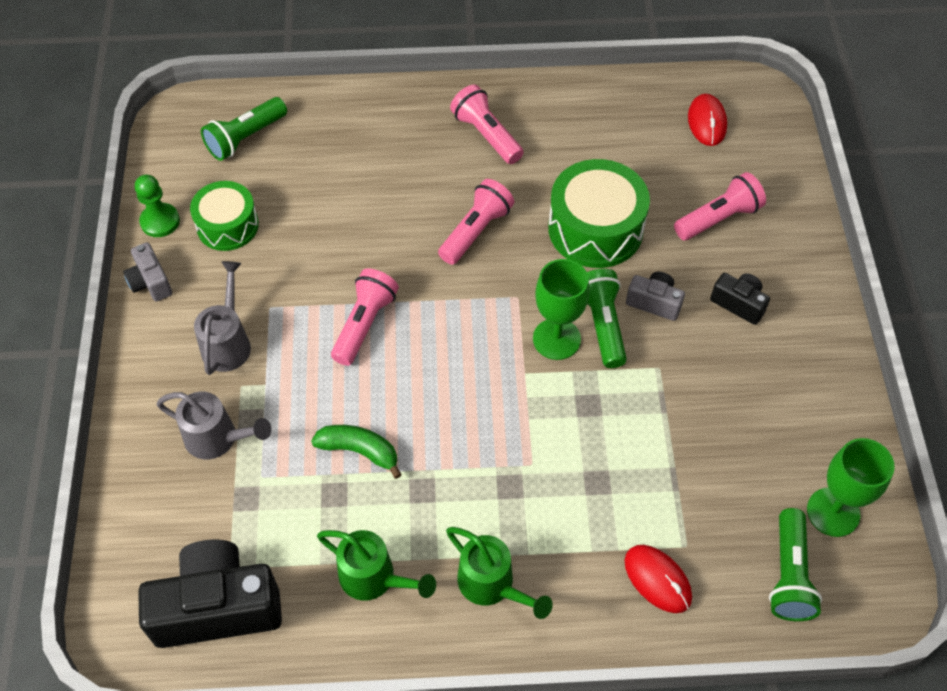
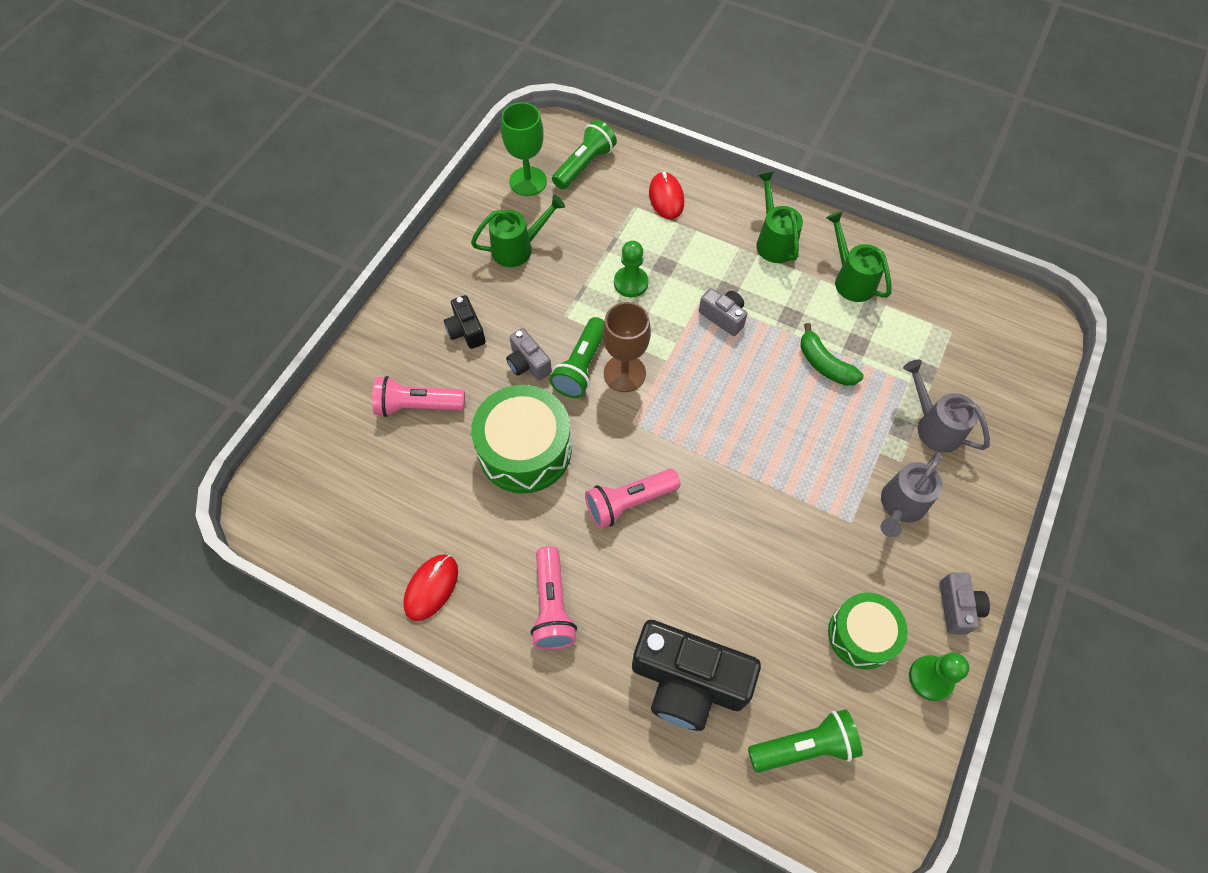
camera: 150 degrees left, 5 degrees up
(217, 607) = (967, 311): black camera -> black camera (688, 681)
(364, 324) = (773, 463): pink flashlight -> none
(495, 451) = (723, 317): none -> grey camera
(556, 339) = (624, 373): green goblet -> brown goblet
(619, 440) = (631, 283): none -> green pawn
(707, 122) = (340, 504): red mouse -> red mouse (431, 588)
(767, 418) = (518, 248): none -> green watering can

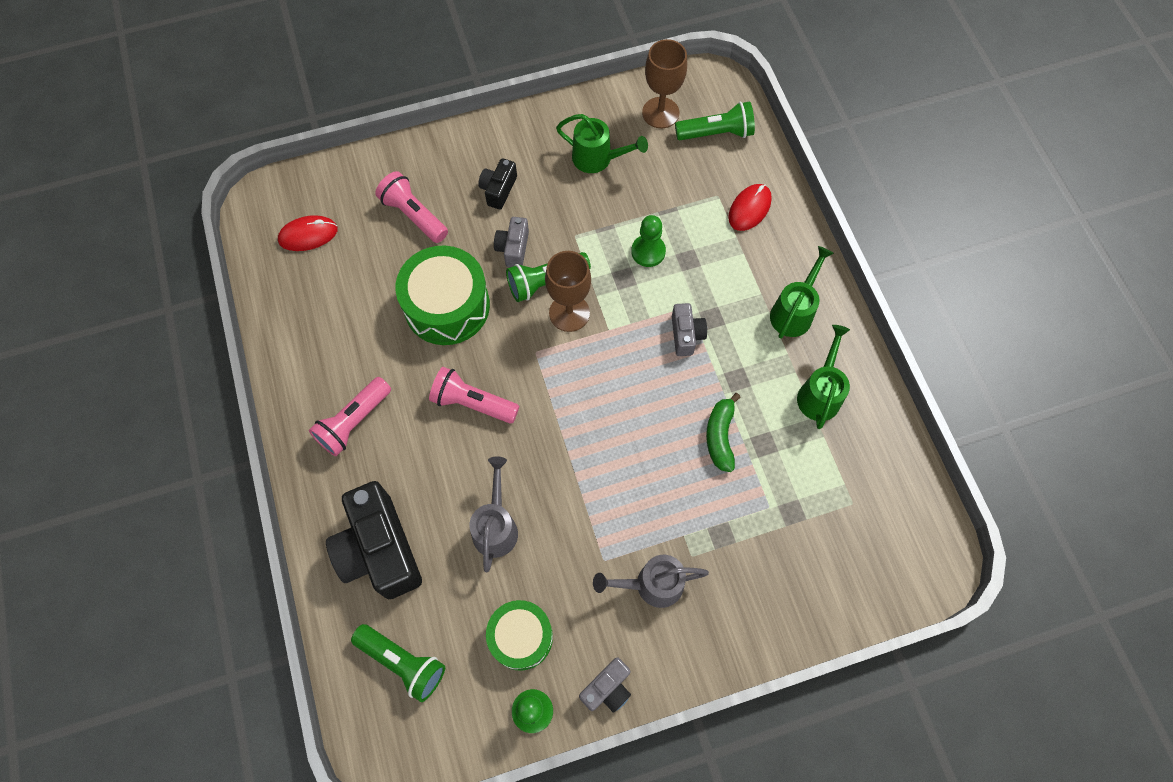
camera: 45 degrees right, 5 degrees up
(431, 588) = (299, 341): red mouse -> red mouse (308, 235)
(528, 181) = (660, 113): green goblet -> brown goblet
(934, 426) = (748, 556): grey watering can -> grey watering can (496, 526)

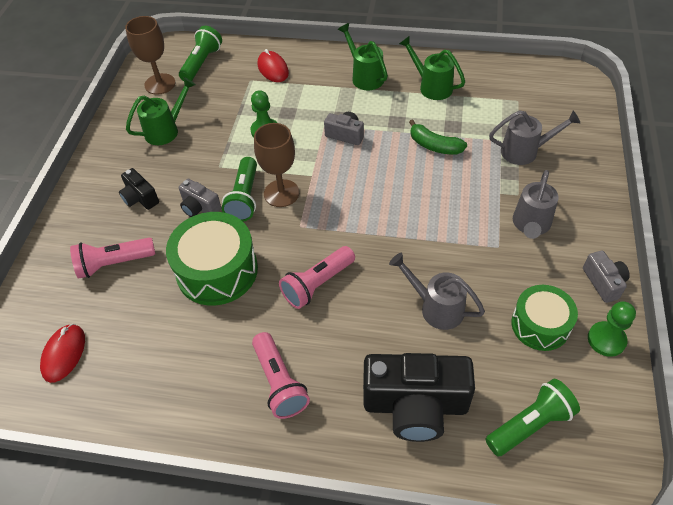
camera: 60 degrees left, 15 degrees down
(766, 541) = (525, 151): none -> grey watering can

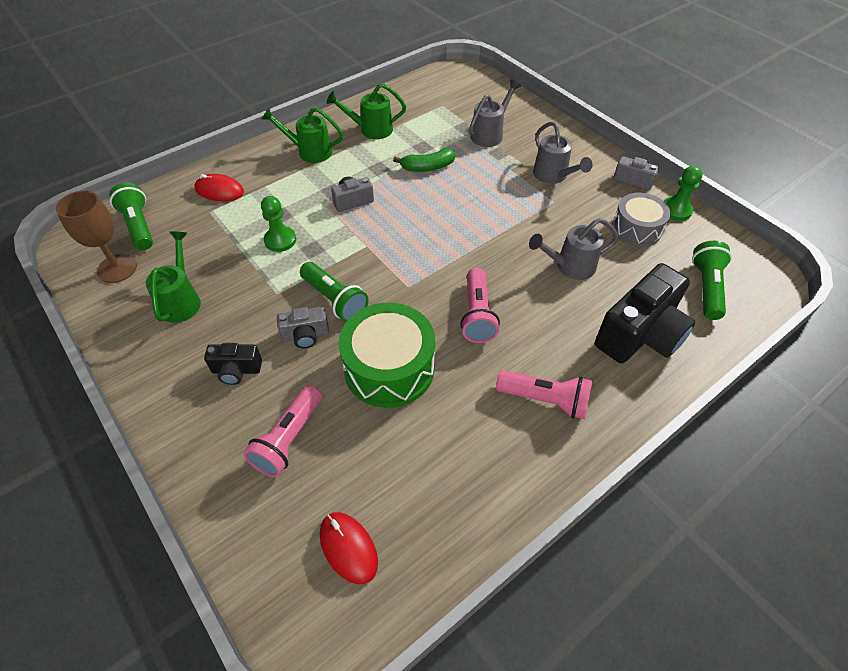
camera: 50 degrees left, 0 degrees up
(281, 193) = (360, 275): brown goblet -> none
(540, 325) = (636, 229): green drum -> grey drum

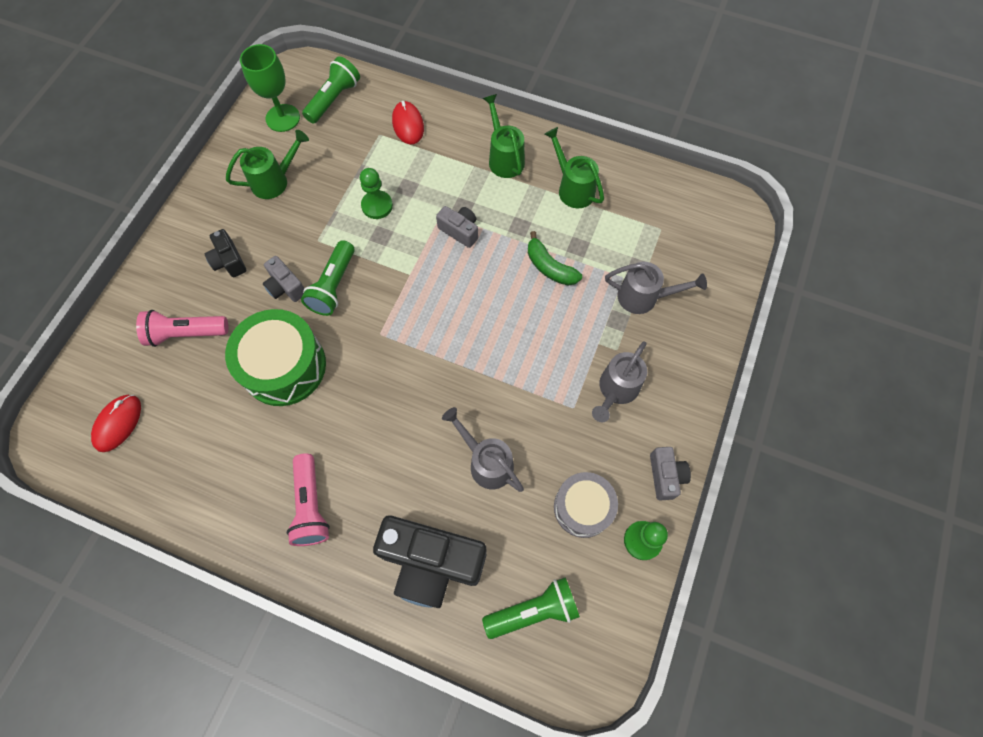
camera: 60 degrees right, 15 degrees up
(117, 268) = (283, 118): brown goblet -> green goblet
(477, 314) = (378, 406): pink flashlight -> none

